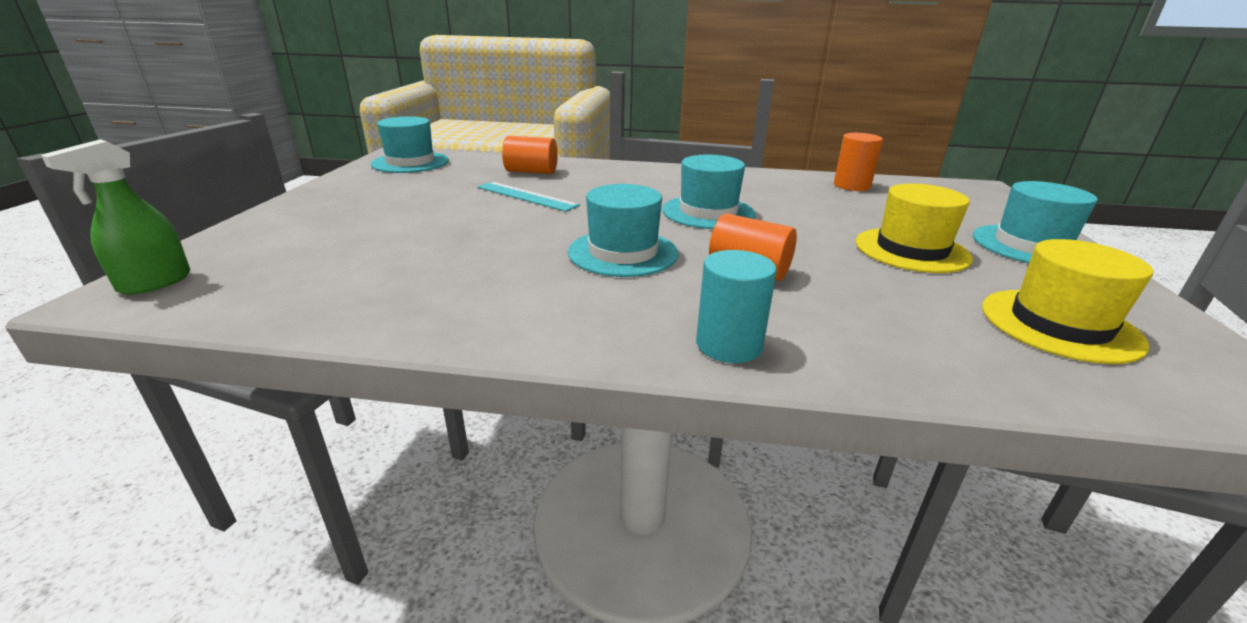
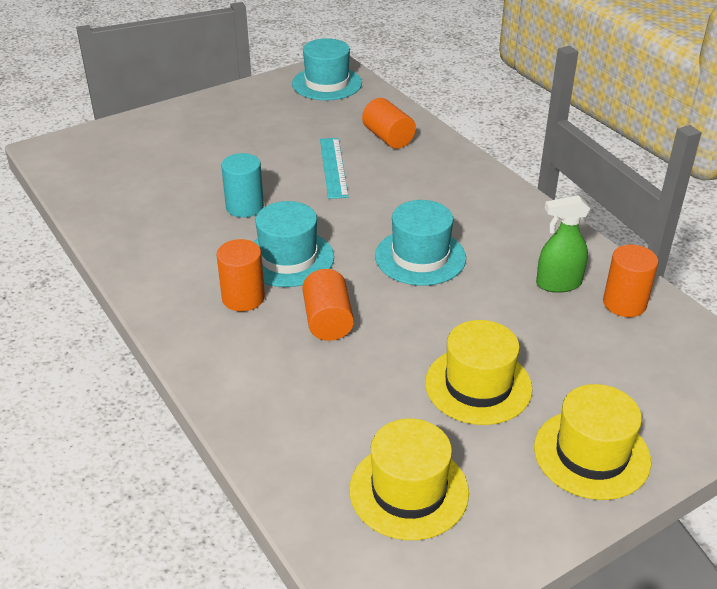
camera: 50 degrees right, 10 degrees up
(154, 283) = (69, 147): green spray bottle -> green spray bottle (558, 284)
(652, 293) = (243, 298): none -> orange cylinder
(729, 345) = (210, 354): turquoise cylinder -> turquoise cylinder (244, 207)
(1031, 246) = (591, 454): turquoise hat -> yellow hat

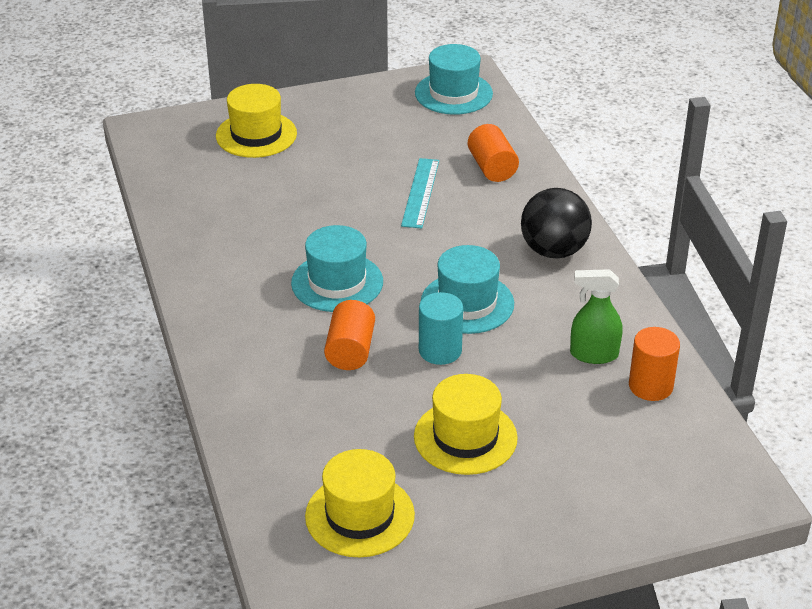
camera: 15 degrees right, 0 degrees up
(243, 298) = (279, 314): orange cylinder -> none
(244, 207) = (314, 222): turquoise cylinder -> turquoise cylinder (440, 350)
(476, 198) = (554, 251): none -> black ball
(591, 454) = (541, 518): yellow hat -> yellow hat (256, 135)

